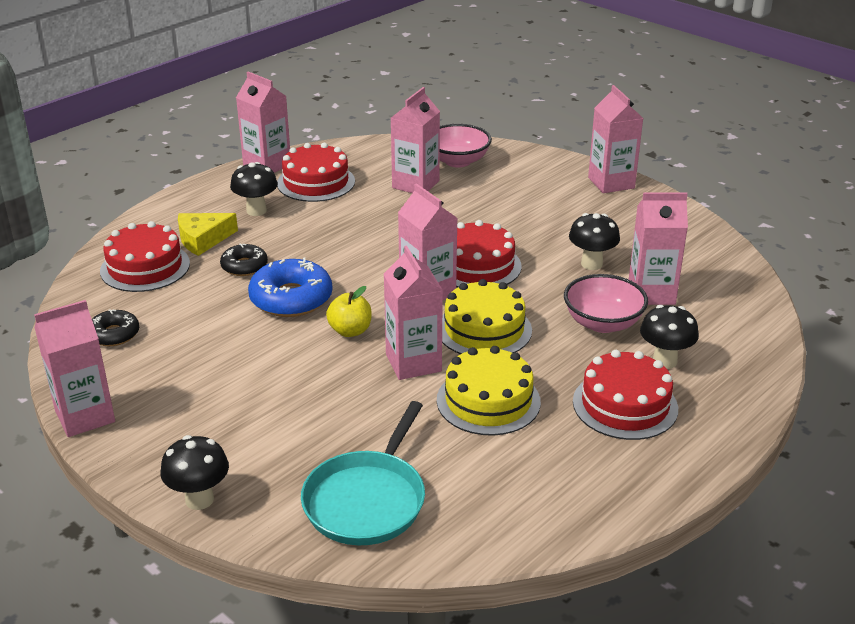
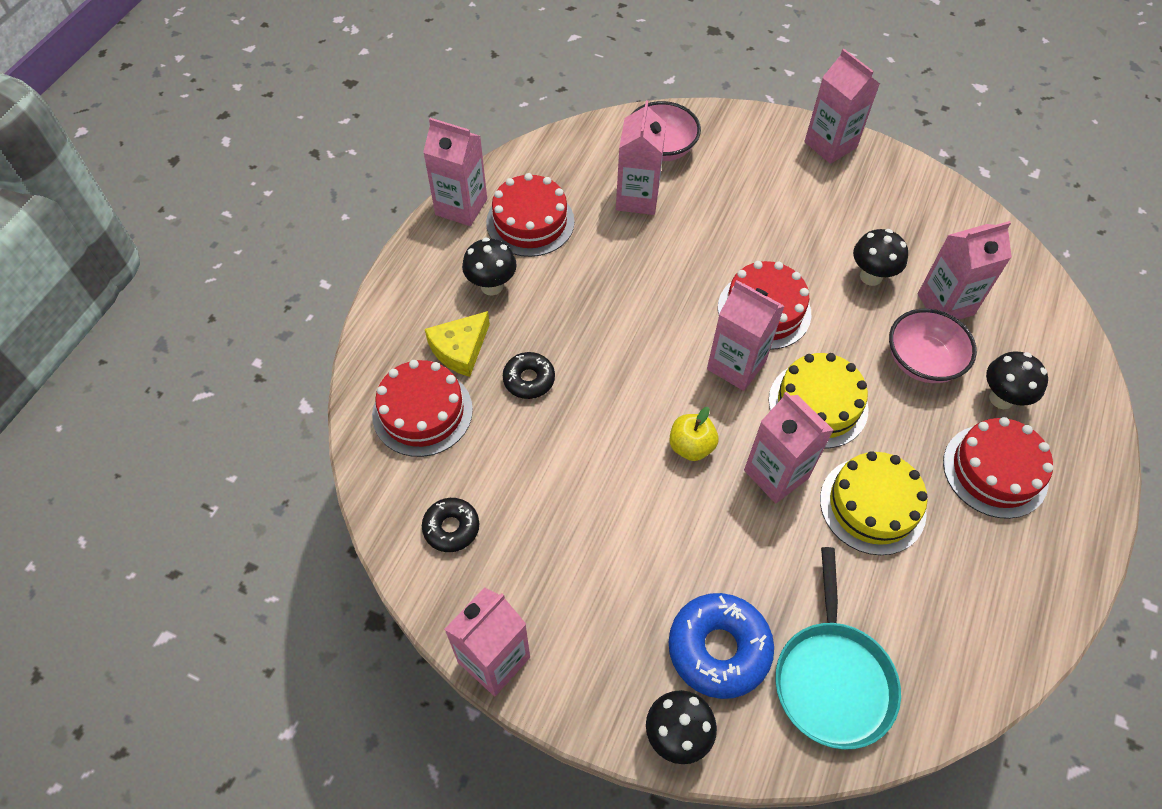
camera: 20 degrees left, 25 degrees up
(291, 298) = (605, 416): blue donut -> blue donut (718, 649)

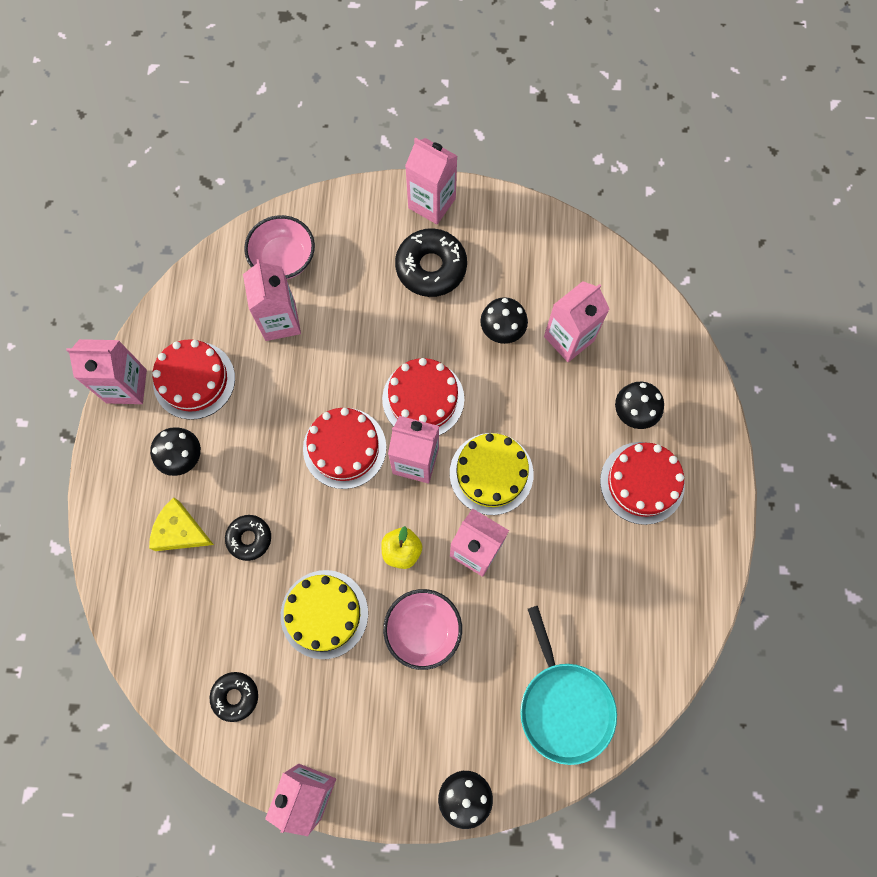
camera: 20 degrees left, 15 degrees up
(422, 412) = (171, 602): red cake -> red cake (344, 448)
(460, 349) = (180, 531): yellow cheese -> yellow cheese turned 90 degrees clockwise
(718, 649) = (474, 715): blue donut -> none
(811, 198) = (431, 267): none -> black donut
(872, 505) = (557, 549): yellow cake -> yellow cake (324, 614)
(922, 361) = (563, 401): pink bowl -> pink bowl (423, 630)

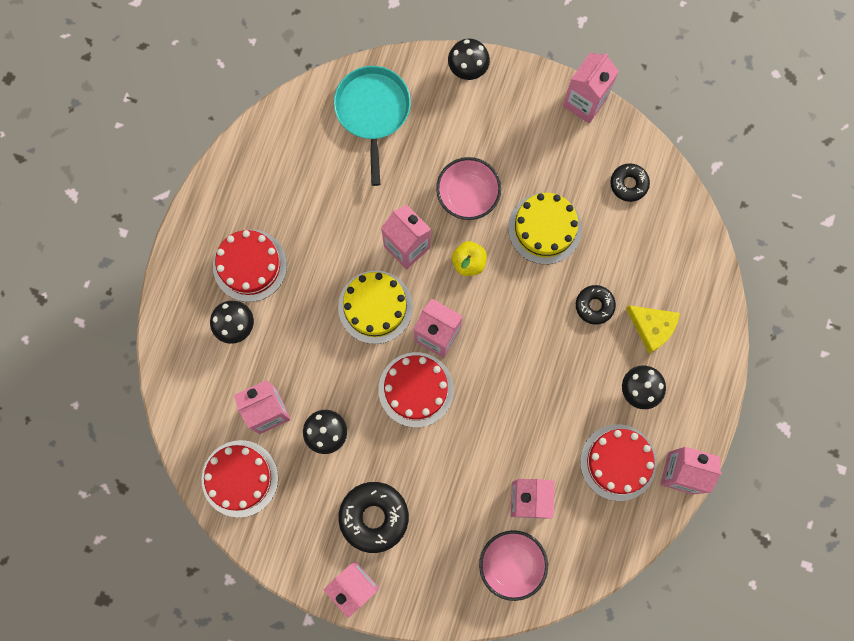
camera: 165 degrees left, 5 degrees up
(344, 448) = (496, 363): red cake -> red cake (240, 478)

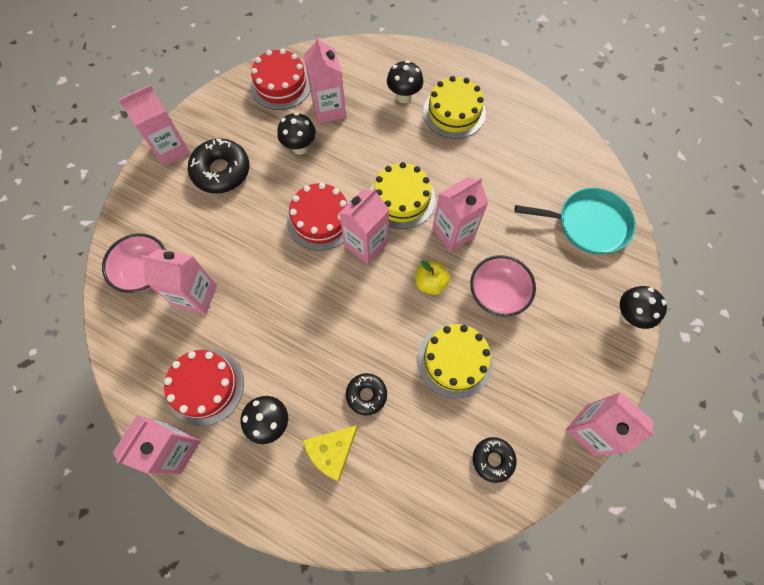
camera: 100 degrees right, 10 degrees down
(250, 265) = (454, 112): red cake -> yellow cake

